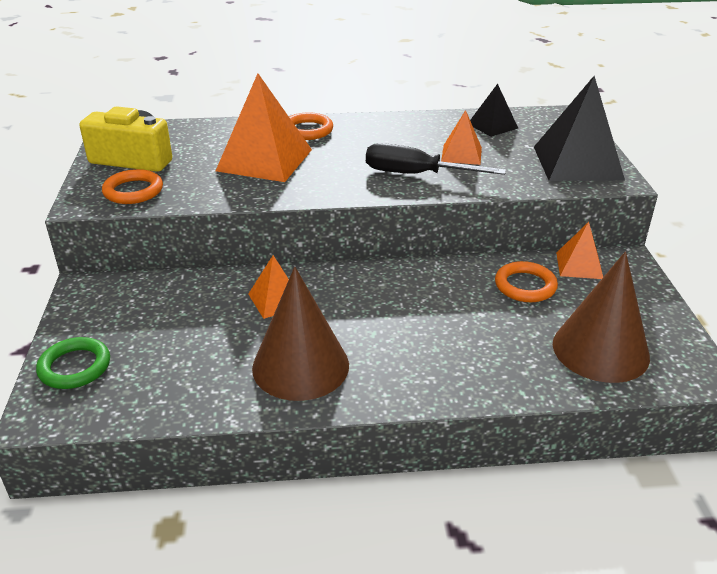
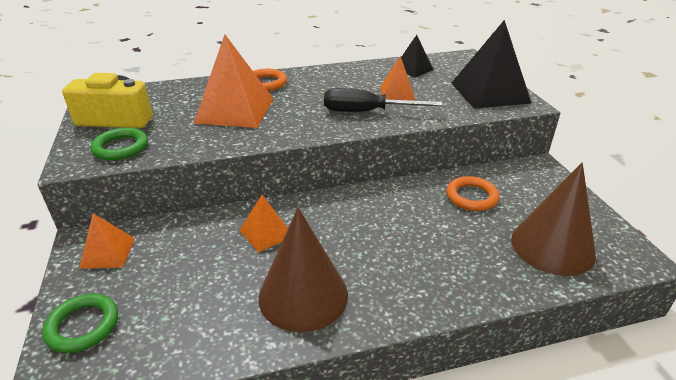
camera: 10 degrees left, 0 degrees up
(133, 191) = (121, 147): orange ring -> green ring
(579, 265) = (507, 175): orange pyramid -> orange pyramid (107, 253)

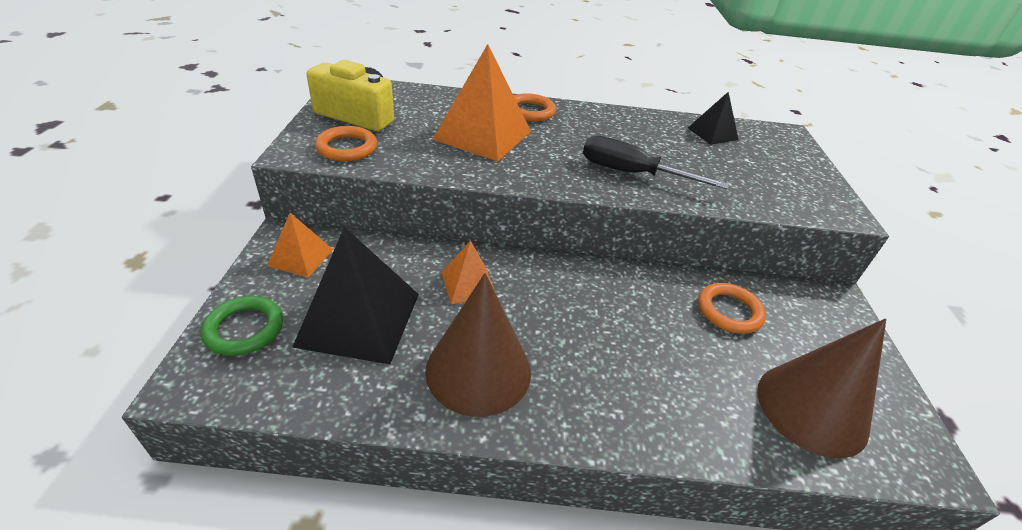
camera: 15 degrees right, 5 degrees up
(121, 147) = (347, 148): green ring -> orange ring
(397, 93) = (680, 159): orange pyramid -> none
(490, 92) = (800, 186): black pyramid -> black pyramid (359, 319)

